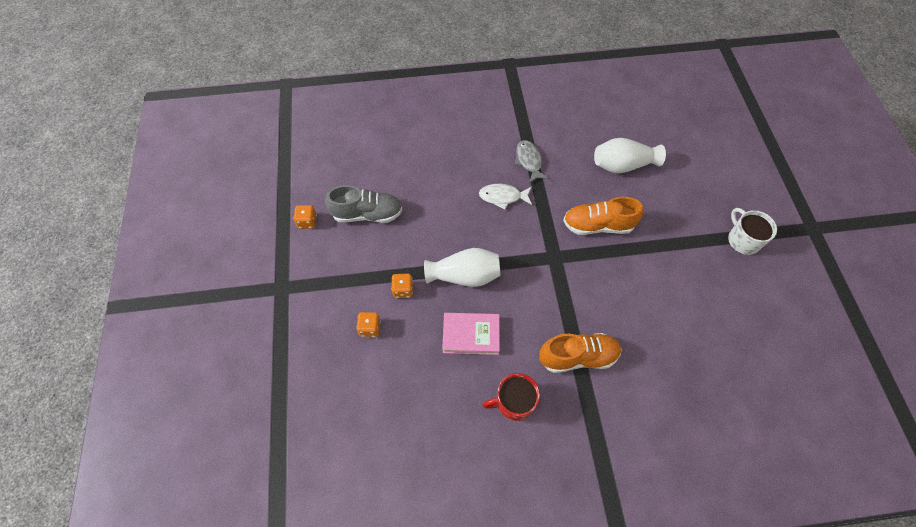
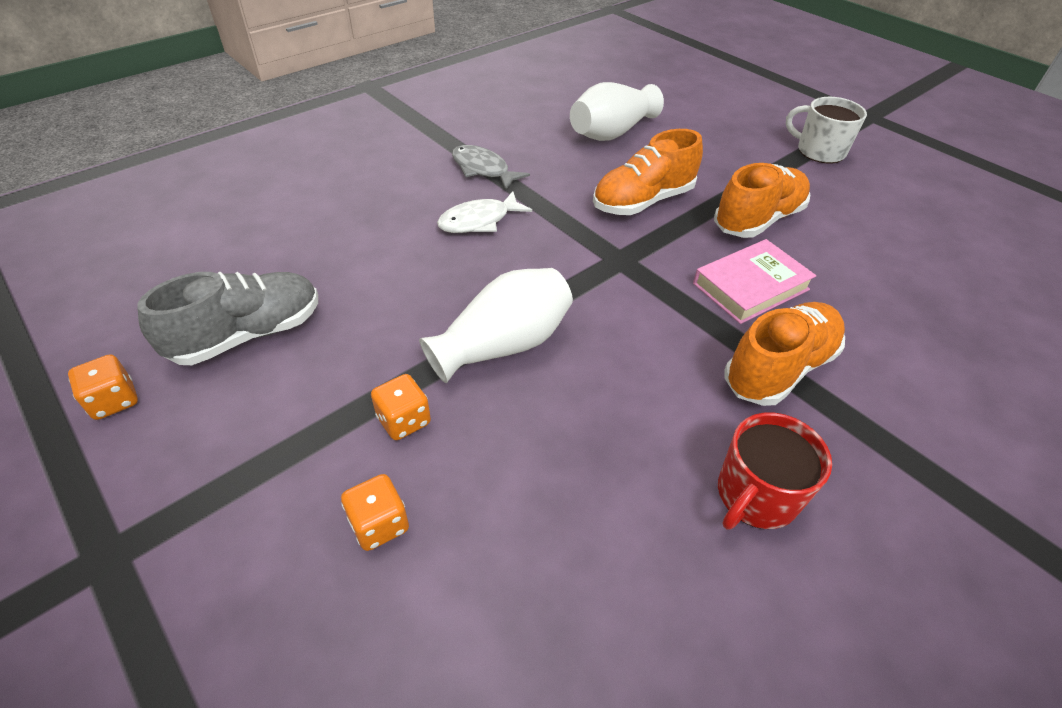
camera: 35 degrees left, 15 degrees down
(471, 335) = (588, 428): pink book -> pink book (750, 286)
(651, 270) = (757, 220): none -> orange shoe

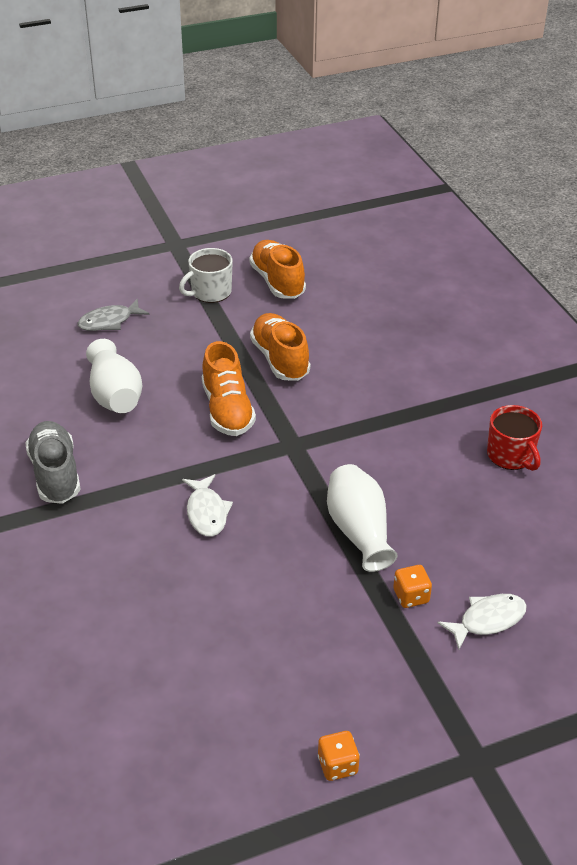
camera: 70 degrees left, 5 degrees down
(248, 335) = (292, 678): grey shoe -> grey shoe (55, 474)
(379, 524) = (488, 620): orange dice -> white fish
(483, 169) = (129, 493): grey fish -> grey fish (109, 321)
(750, 286) = (349, 392): pink book -> none
(778, 368) = (425, 409): orange shoe -> orange shoe (277, 282)

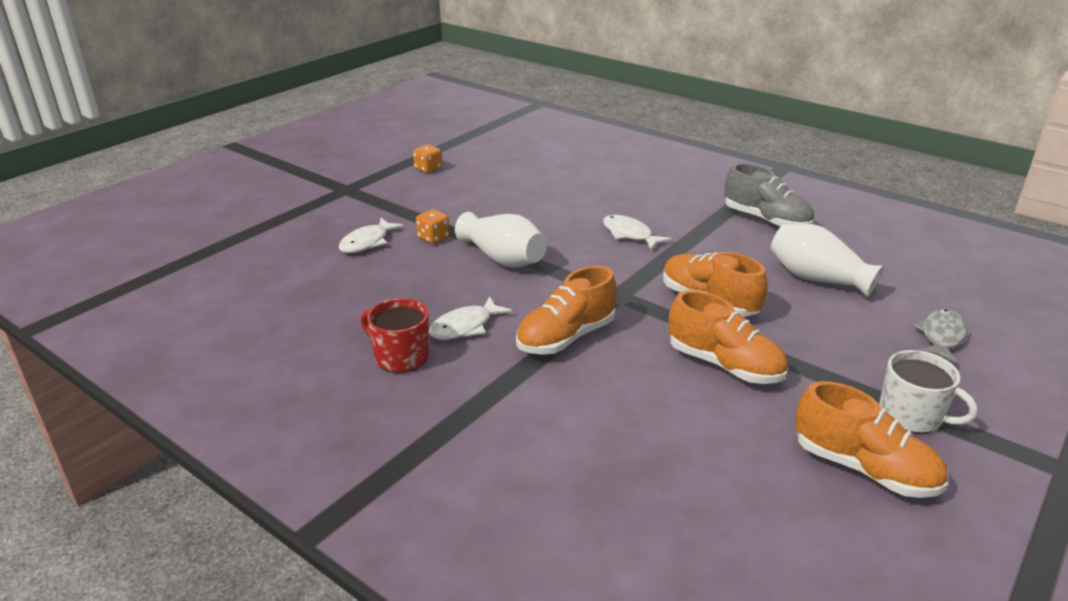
camera: 150 degrees right, 10 degrees down
(210, 292) = (911, 415): white mug -> white mug turned 105 degrees clockwise
(371, 422) = (566, 337): none -> orange shoe
(444, 464) = (465, 327): none -> white fish

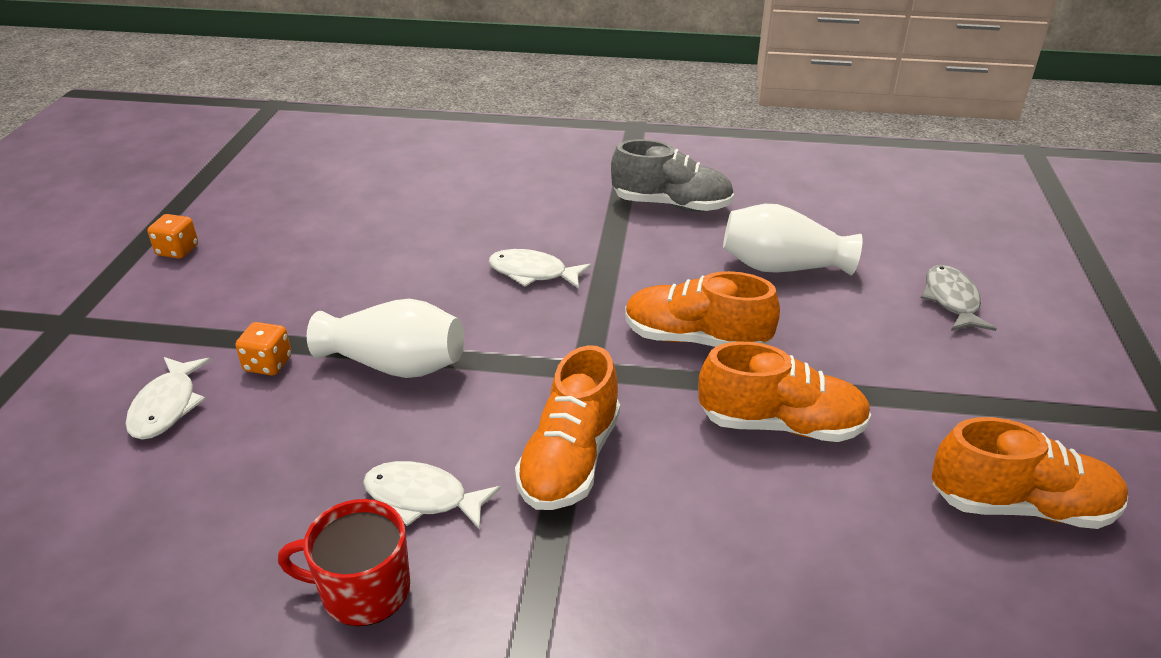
camera: 30 degrees left, 5 degrees up
(465, 327) = (422, 498): white fish -> white fish turned 90 degrees clockwise
(911, 415) = (1005, 414): white mug -> none

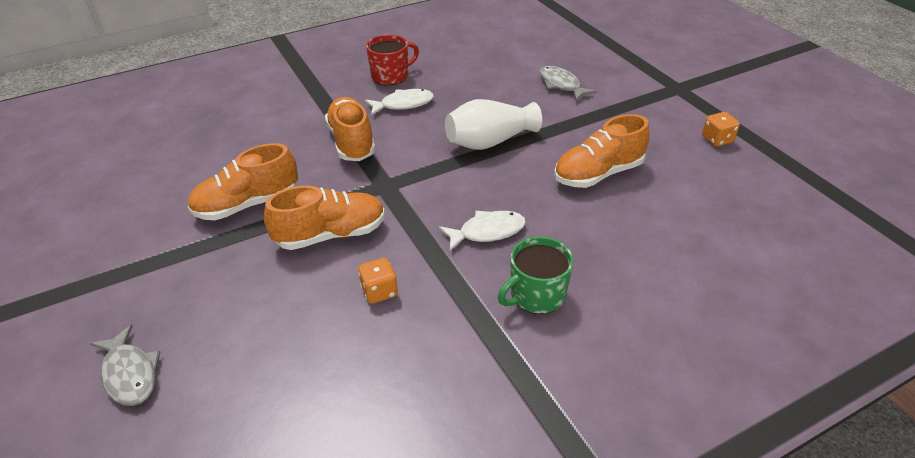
camera: 145 degrees right, 5 degrees up
(167, 406) = (561, 85): white fish -> grey fish
(268, 364) = (551, 115): orange dice -> orange dice (379, 291)
(554, 216) = (536, 295): none -> green mug
(671, 205) = (450, 370): grey shoe -> none
(782, 267) = (298, 337): white vase -> none
(1020, 506) = (95, 219): orange shoe -> orange shoe (598, 174)

